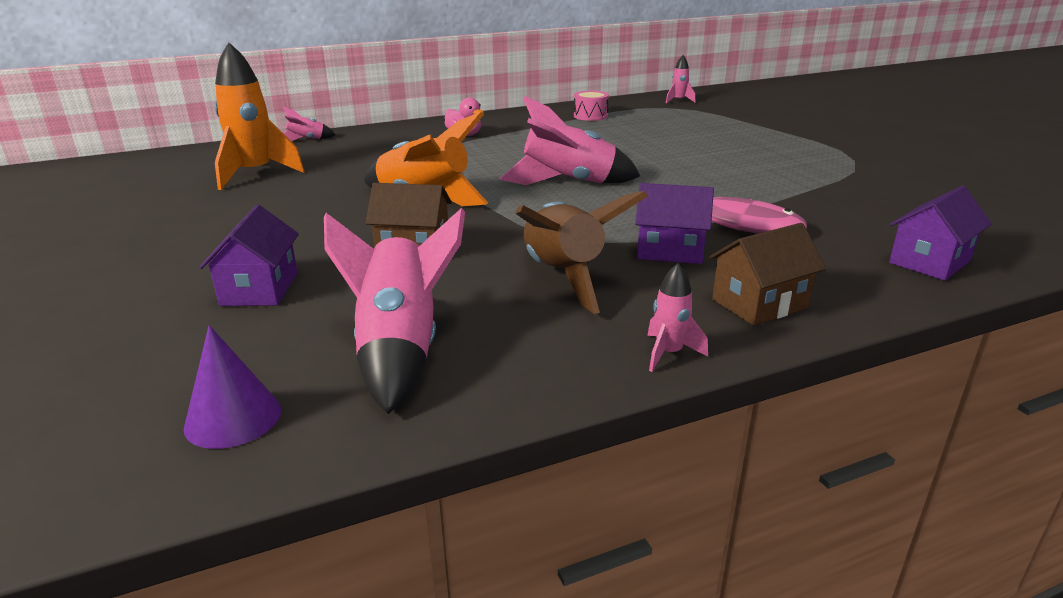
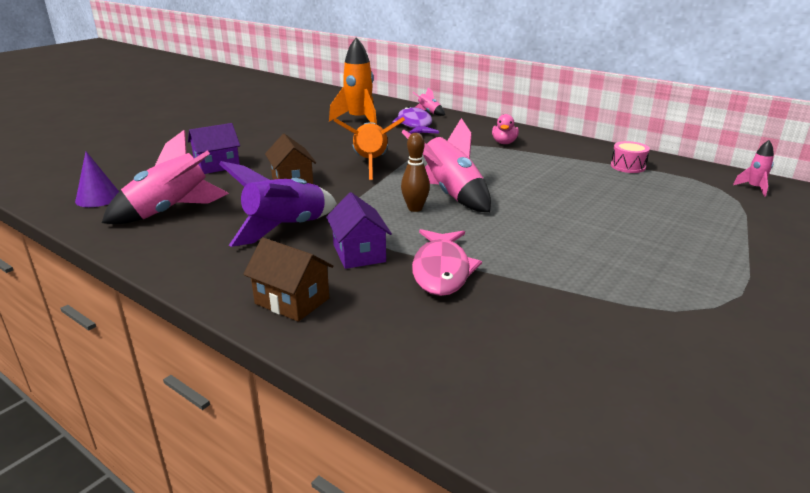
camera: 60 degrees right, 0 degrees up
(335, 154) = (414, 125): none -> purple fish
(563, 276) = (286, 228): brown rocket -> purple rocket
(584, 204) = (415, 208): none -> brown bowling pin
(668, 353) = (200, 281): pink rocket -> none
(929, 262) = (447, 376): purple house -> none

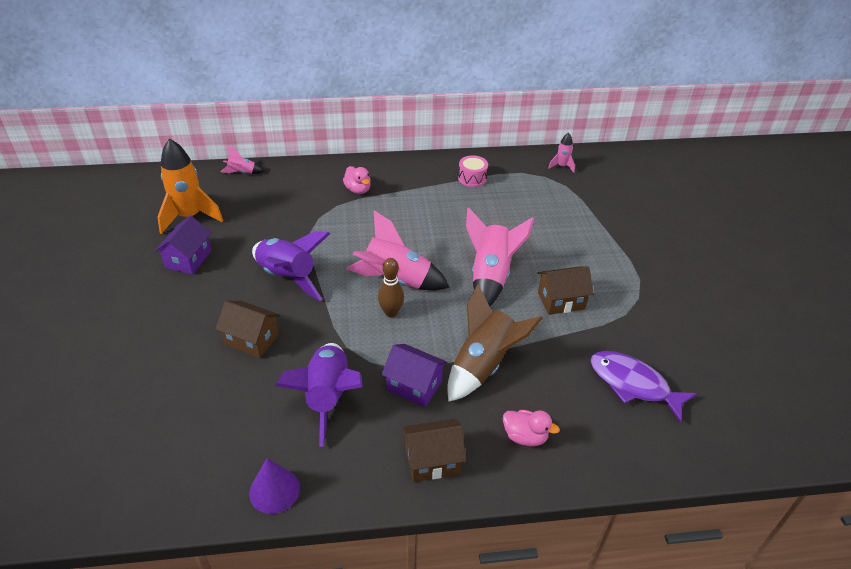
camera: 45 degrees left, 15 degrees up
(98, 198) = (92, 479): purple cone -> purple cone (274, 490)
(170, 211) = (198, 445): pink rocket -> pink rocket (490, 276)
(217, 166) = (145, 361): purple house -> purple house (188, 259)
(370, 164) = (287, 277): orange rocket -> purple rocket
(399, 333) = (525, 437): none -> pink duck
(414, 125) = (253, 199): purple fish -> purple fish (633, 384)
(442, 270) = (483, 365): pink fish -> brown rocket
(601, 267) = (561, 301): none -> brown house

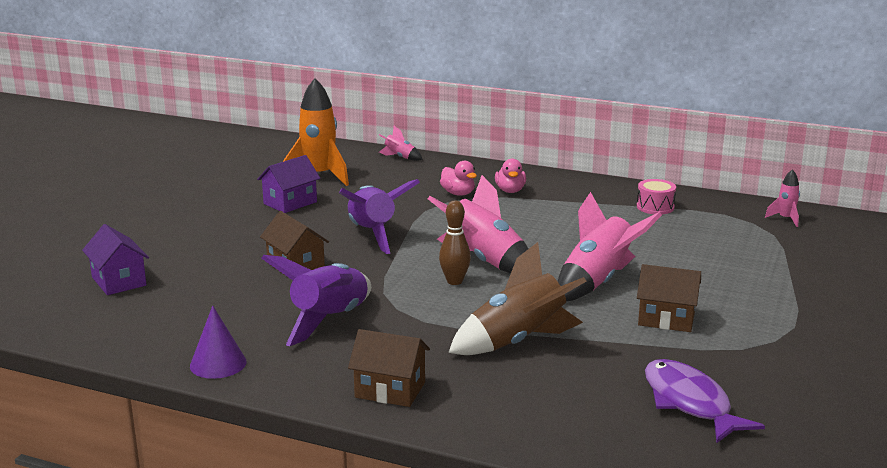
camera: 30 degrees right, 20 degrees down
(414, 386) = (425, 336): purple house -> purple house (119, 281)
(525, 437) = (510, 403): pink duck -> pink duck (458, 193)

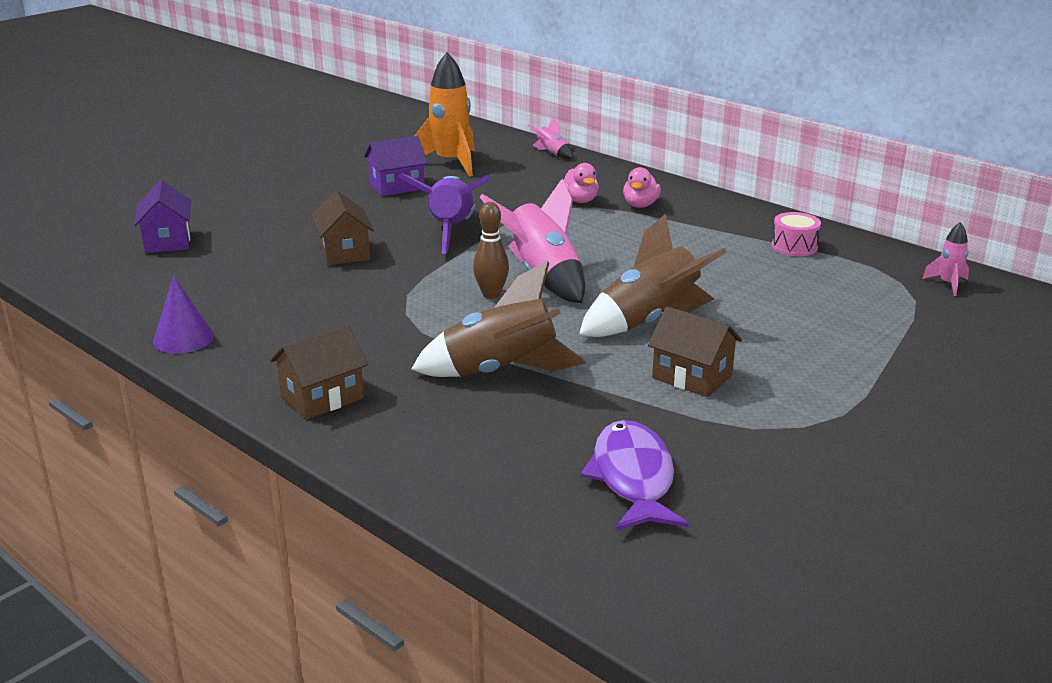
camera: 20 degrees right, 5 degrees up
(329, 320) = (327, 314): purple rocket -> none
(390, 390) = (322, 397): brown house -> brown house turned 75 degrees counterclockwise
(597, 282) = (649, 321): pink rocket -> brown rocket

